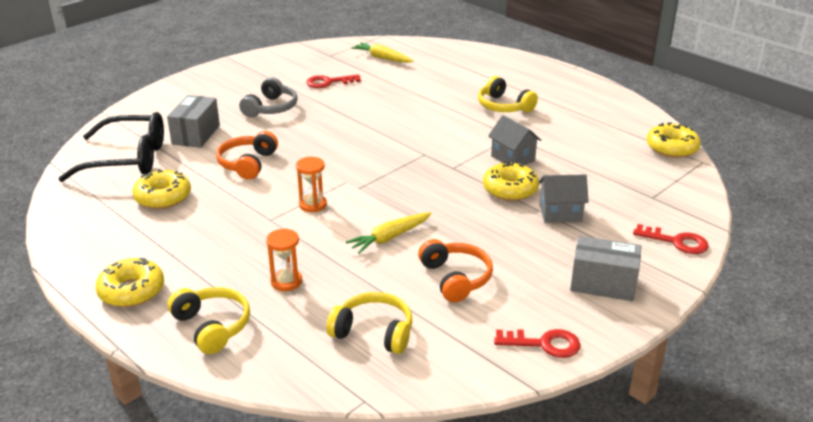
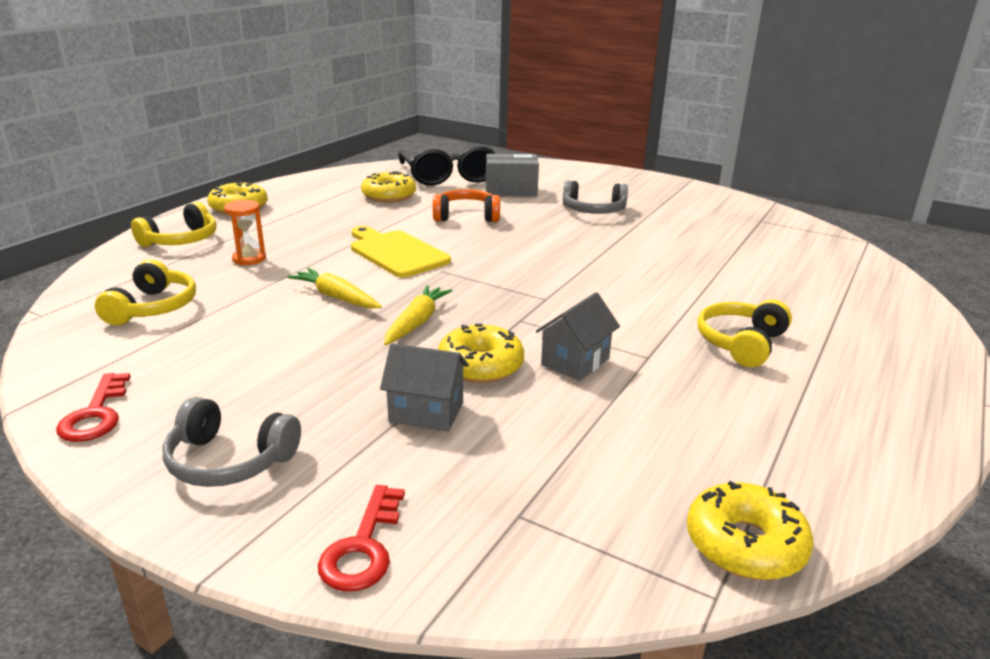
camera: 75 degrees right, 5 degrees down
(313, 204) = (396, 253): orange hourglass -> yellow cutting board
(329, 82) = (686, 228): red key -> none
(382, 58) = (794, 248): yellow carrot -> yellow carrot (416, 322)
(455, 278) = (250, 343): orange headphones -> none
(560, 213) = (426, 412): grey house -> grey house turned 60 degrees counterclockwise
(603, 284) = (229, 460): grey box -> grey headphones

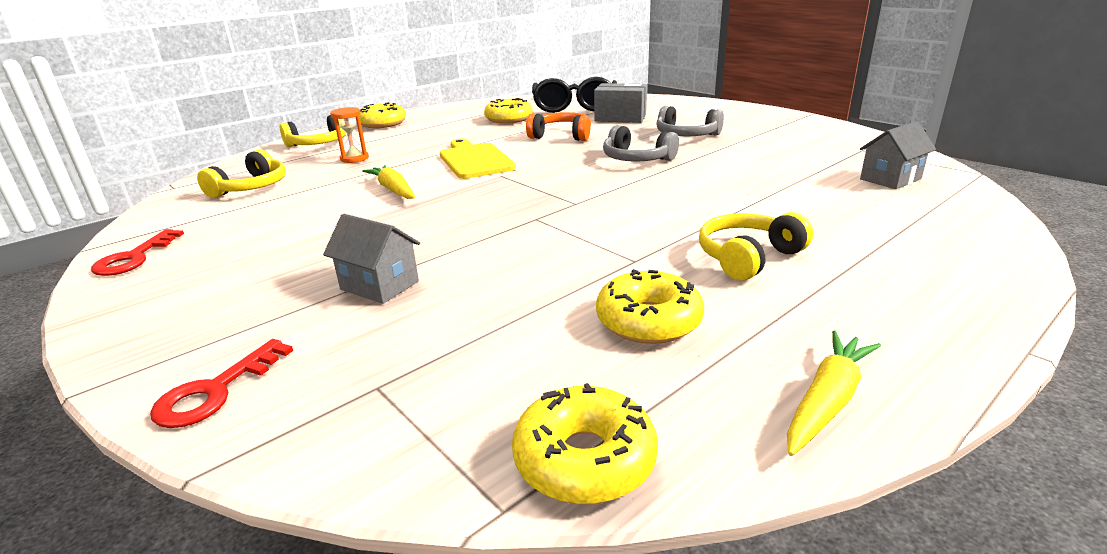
camera: 20 degrees right, 0 degrees up
(229, 460) = (188, 303): grey headphones -> grey headphones (636, 159)
(416, 322) = (441, 213): yellow carrot -> yellow carrot (827, 401)
(480, 365) = (464, 252): yellow donut -> yellow donut (648, 321)
(575, 362) = (556, 257): grey house -> grey house (890, 179)

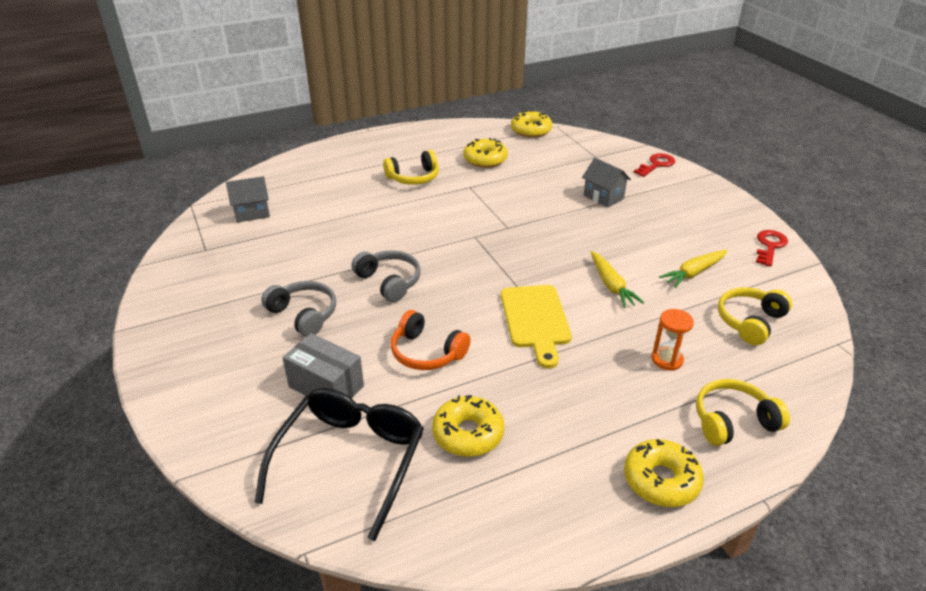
camera: 165 degrees left, 10 degrees up
(827, 401) = (450, 130): yellow carrot -> yellow carrot (693, 273)

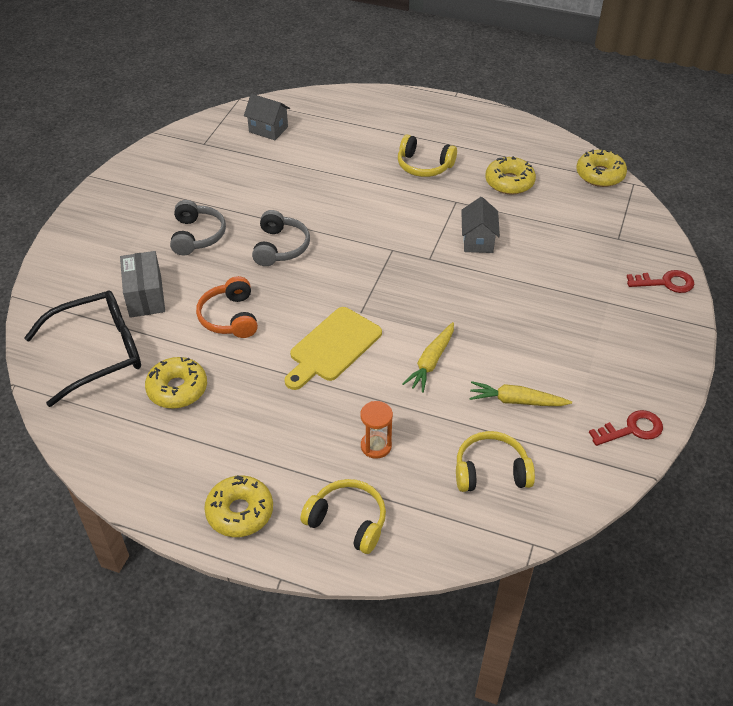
camera: 45 degrees right, 10 degrees up
(603, 197) = (556, 283): grey house -> grey house (478, 241)

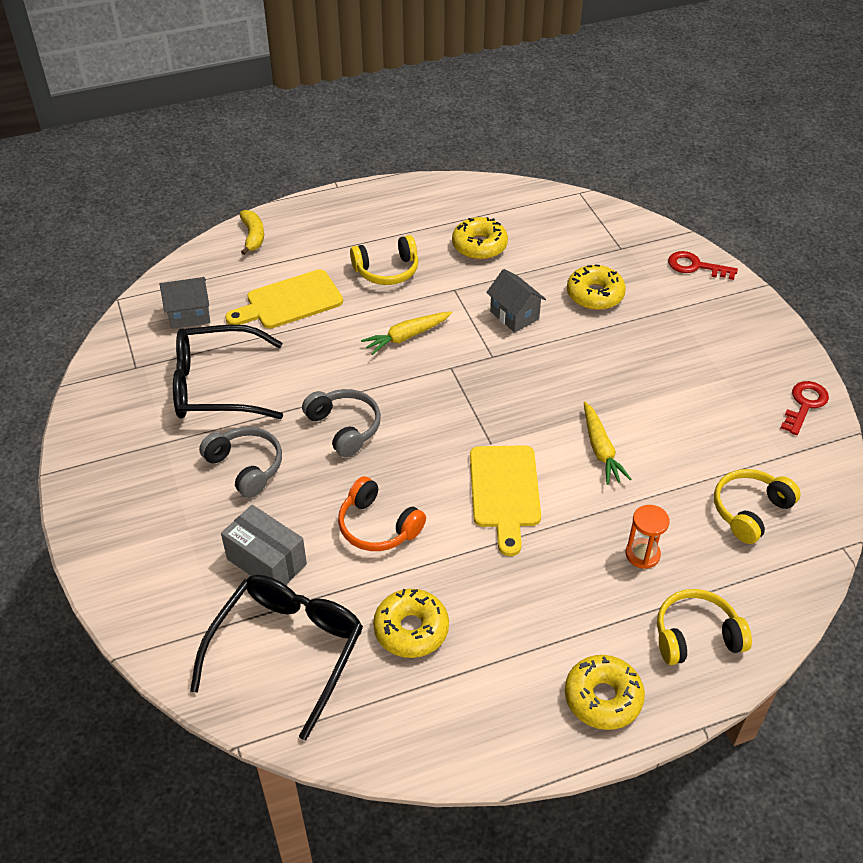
camera: 40 degrees left, 0 degrees up
(235, 179) = (216, 386): none -> black glasses
(337, 152) = (289, 301): none -> yellow cutting board
(362, 101) = (253, 236): none -> yellow banana
(516, 401) = (702, 438): yellow carrot -> yellow carrot (406, 336)
(600, 175) = (545, 198): yellow donut -> yellow donut (595, 295)
(665, 283) = (696, 266): red key -> red key turned 120 degrees counterclockwise

